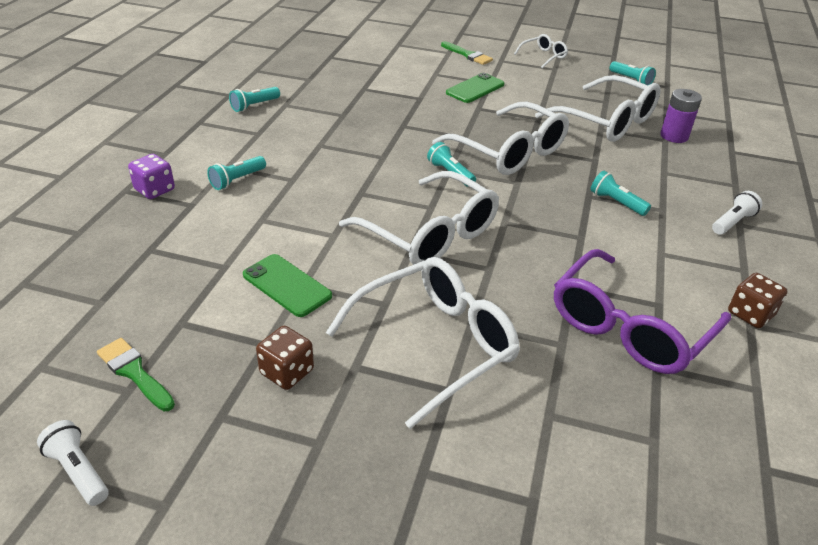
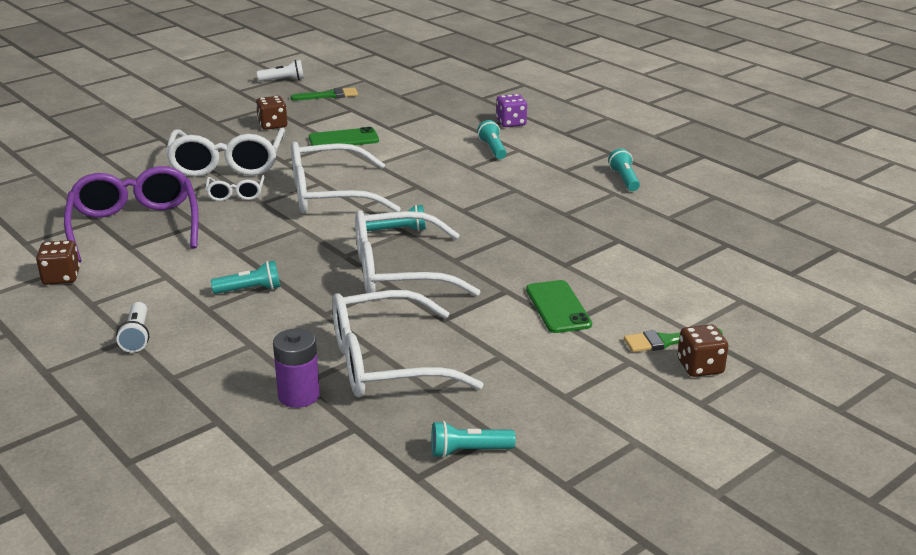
camera: 125 degrees right, 10 degrees down
(480, 44) = (700, 367): none -> brown dice
(543, 56) = (616, 406): white glasses -> white glasses (236, 194)

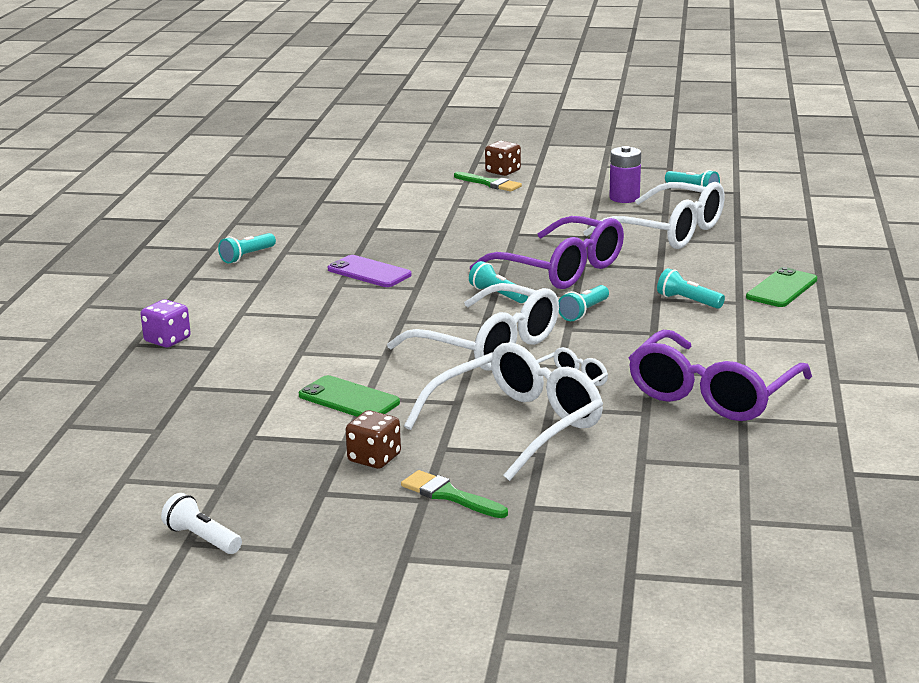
camera: 130 degrees left, 5 degrees down
(61, 277) = (834, 373): brown dice -> none
(137, 336) = (815, 305): white flashlight -> none
(299, 395) = (747, 238): purple battery -> purple battery (624, 198)
(329, 95) = (220, 474): green brush -> green brush (449, 495)
(399, 272) = (559, 269): white glasses -> purple glasses
(493, 149) = (257, 323): turquoise flashlight -> turquoise flashlight (584, 312)
(520, 205) = (369, 272): none -> purple phone
(558, 307) = (507, 215): green phone -> green phone (781, 288)

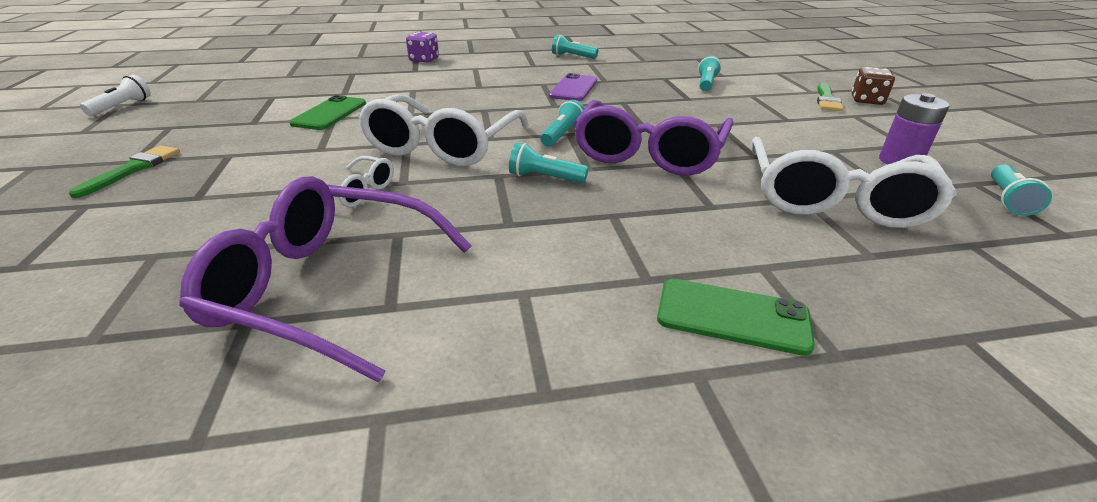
camera: 70 degrees right, 10 degrees up
(374, 458) = (220, 135): brown dice -> none
(516, 426) = (263, 179): white glasses -> none
(688, 301) = (620, 237): turquoise flashlight -> turquoise flashlight (706, 84)

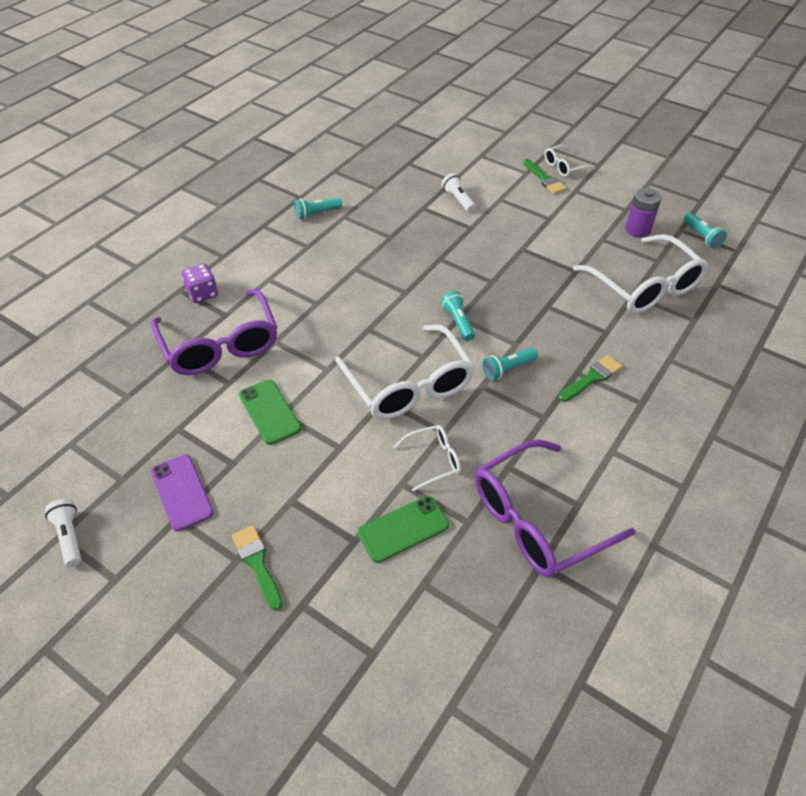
camera: 45 degrees left, 15 degrees up
(573, 88) = (385, 261): purple phone -> purple phone (181, 492)
(622, 227) = (592, 378): none -> green brush
(649, 153) = (525, 306): purple glasses -> purple glasses (220, 344)
(706, 84) = (458, 200): turquoise flashlight -> white flashlight
(732, 316) = (690, 397): green phone -> green phone (403, 529)
(867, 100) = (564, 166): brown dice -> white glasses

